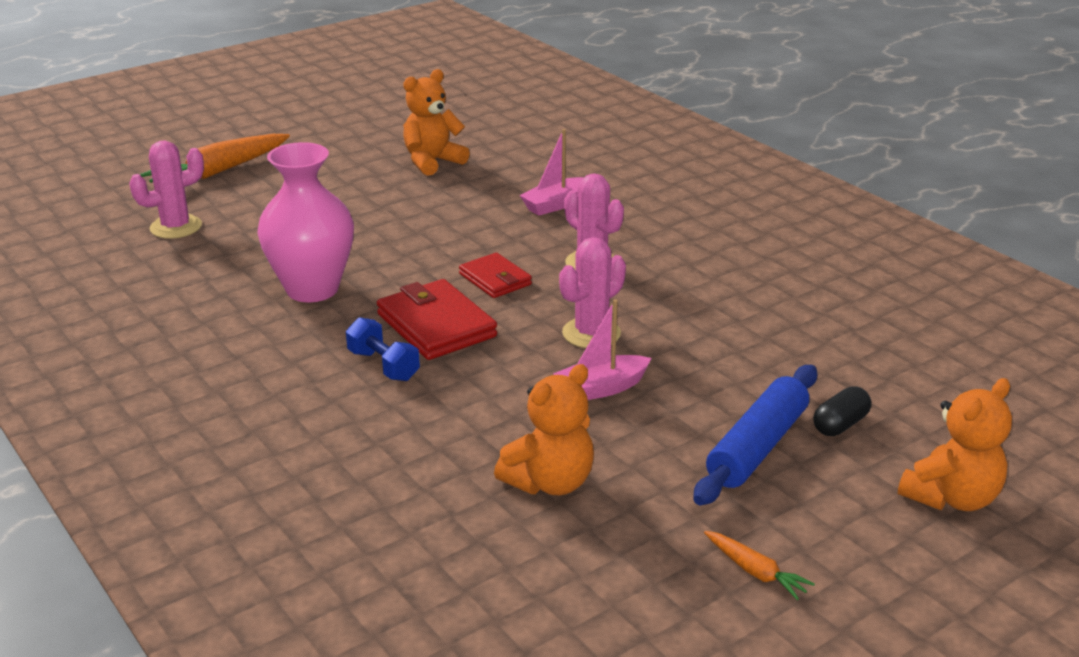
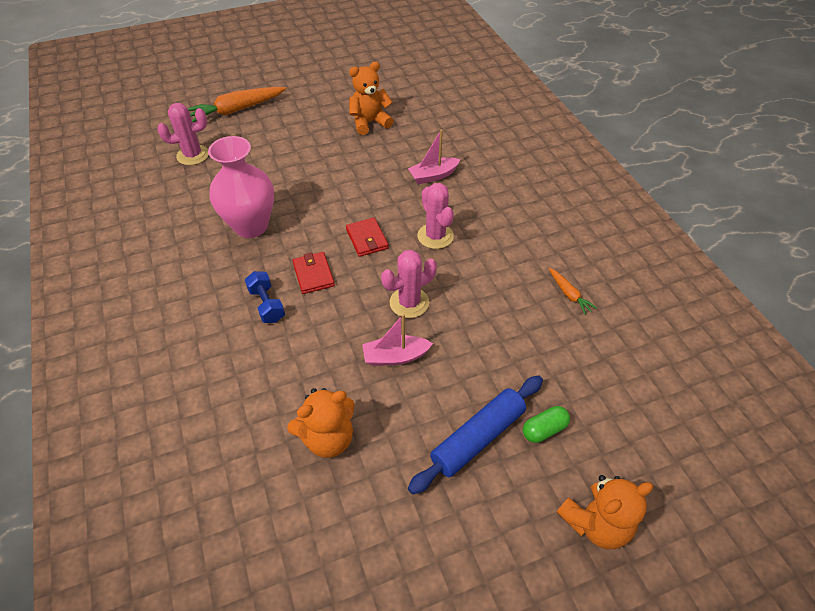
camera: 15 degrees right, 20 degrees up
(436, 325) = (313, 274): red wallet -> red wallet, size x0.62
(755, 571) = (429, 559): orange carrot -> orange carrot (569, 294)
(840, 424) = (544, 429): black capsule -> green capsule

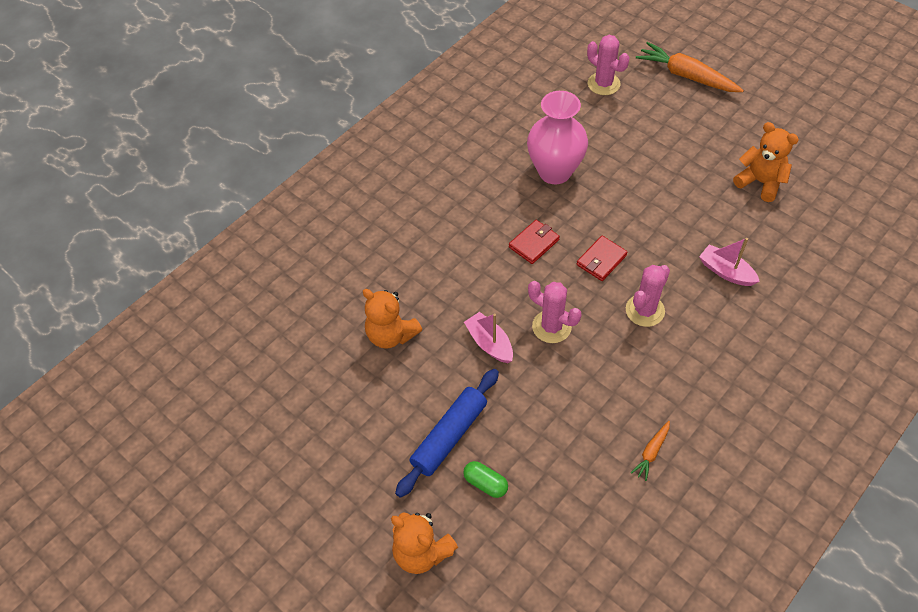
camera: 65 degrees right, 5 degrees up
(267, 305) = (482, 230): blue dumbbell -> none
(477, 438) = (449, 436): blue rolling pin -> blue rolling pin turned 75 degrees counterclockwise

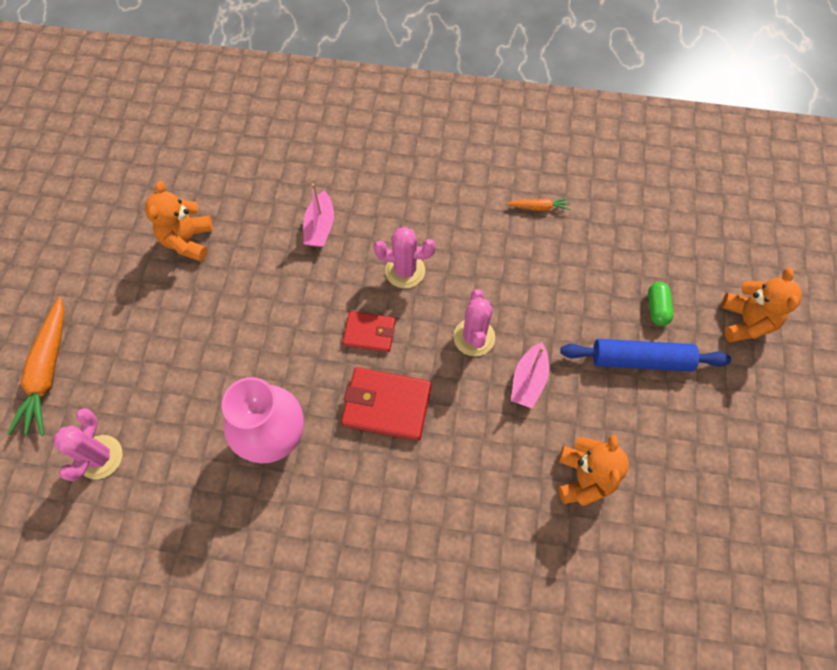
camera: 125 degrees left, 10 degrees up
(534, 243) = (387, 405): red wallet -> red wallet, size x1.60

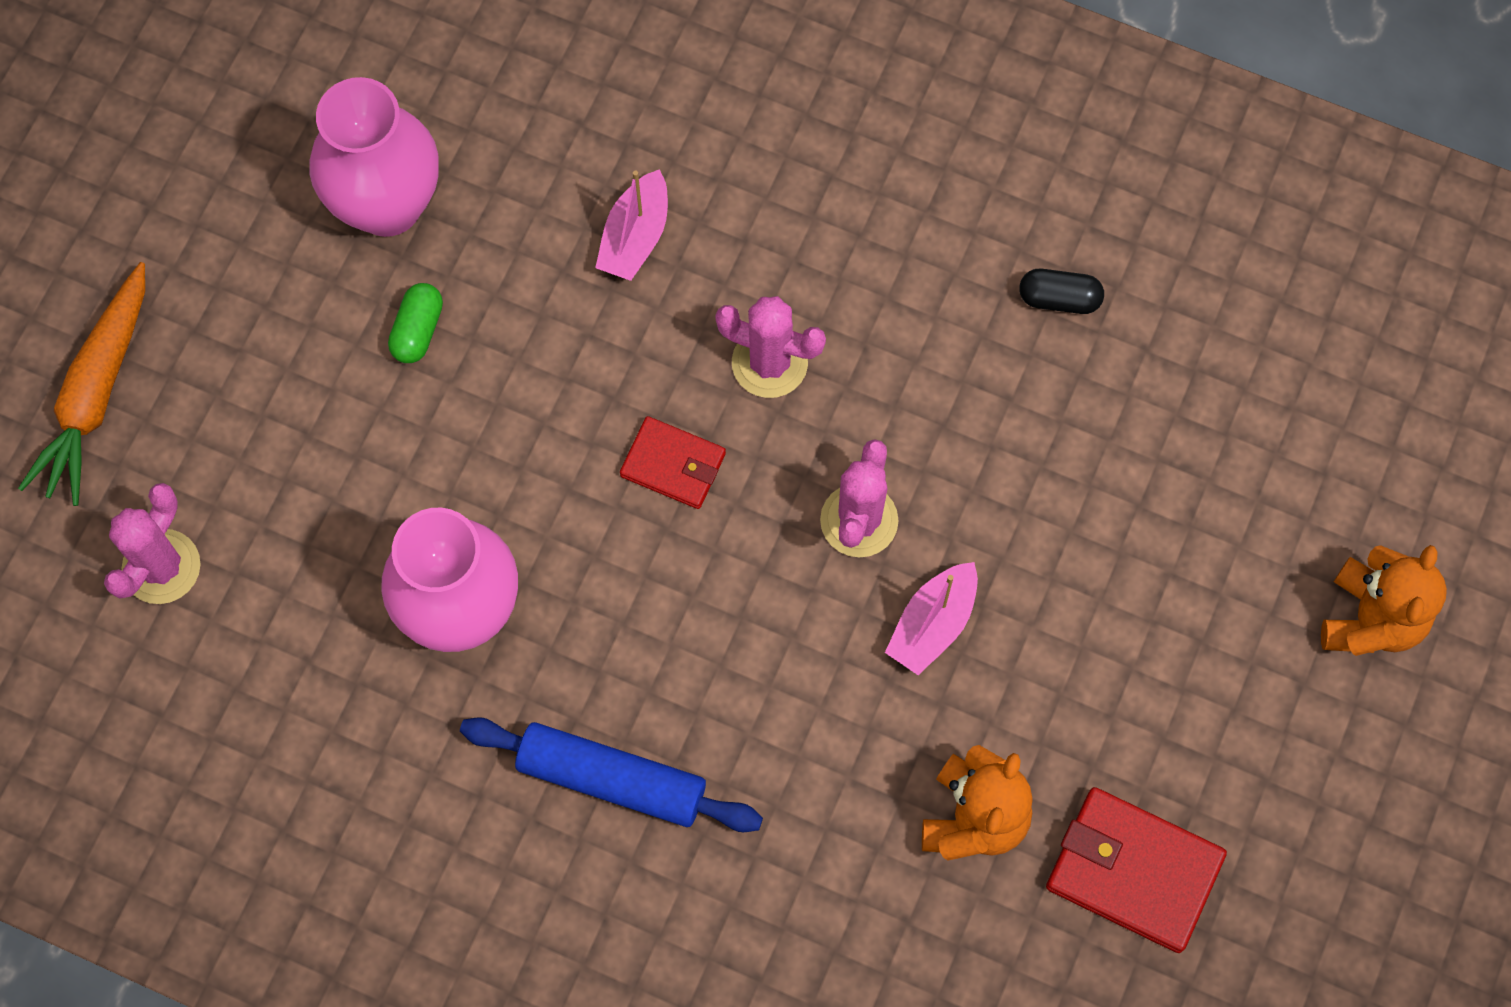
camera: 15 degrees right, 5 degrees up
(188, 241) = (387, 205): orange teddy bear -> pink vase
(387, 405) = (668, 604): red wallet -> red wallet (1134, 871)
(539, 207) = (1059, 299): orange carrot -> black capsule
(641, 360) = (1149, 639): blue rolling pin -> blue rolling pin (612, 780)
(657, 308) = (1214, 551): green capsule -> green capsule (418, 330)

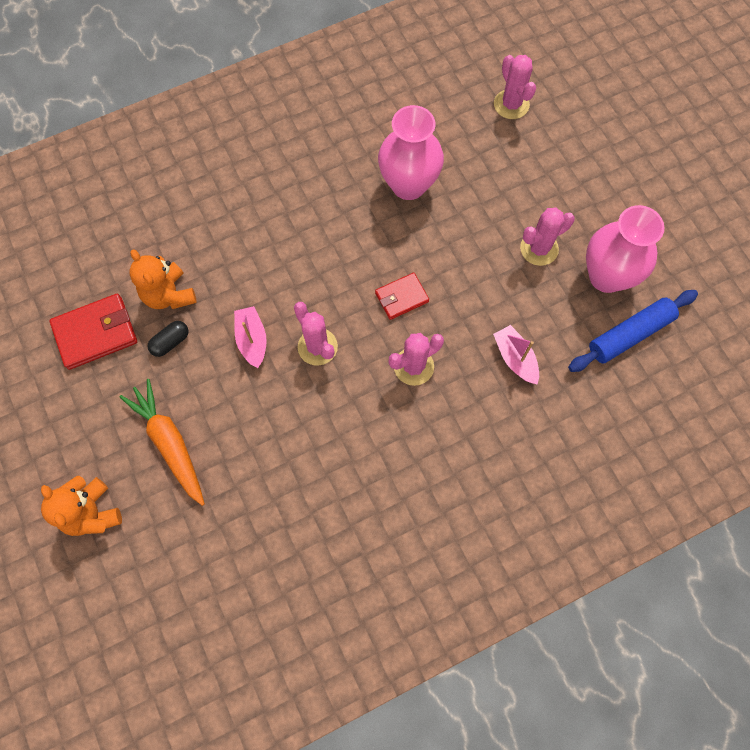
camera: 130 degrees right, 0 degrees up
(97, 393) = (601, 127): orange carrot -> orange carrot (170, 443)
(418, 330) = (539, 249): green capsule -> pink cactus
(612, 780) = (299, 188): blue rolling pin -> blue rolling pin (629, 334)
(1059, 299) = (340, 509): black capsule -> black capsule (170, 342)

